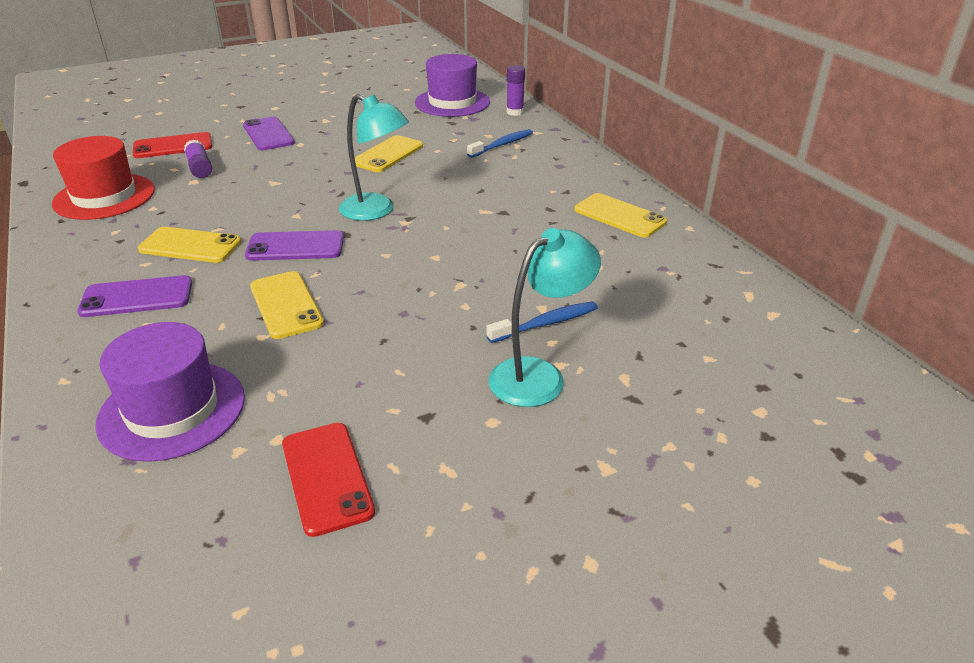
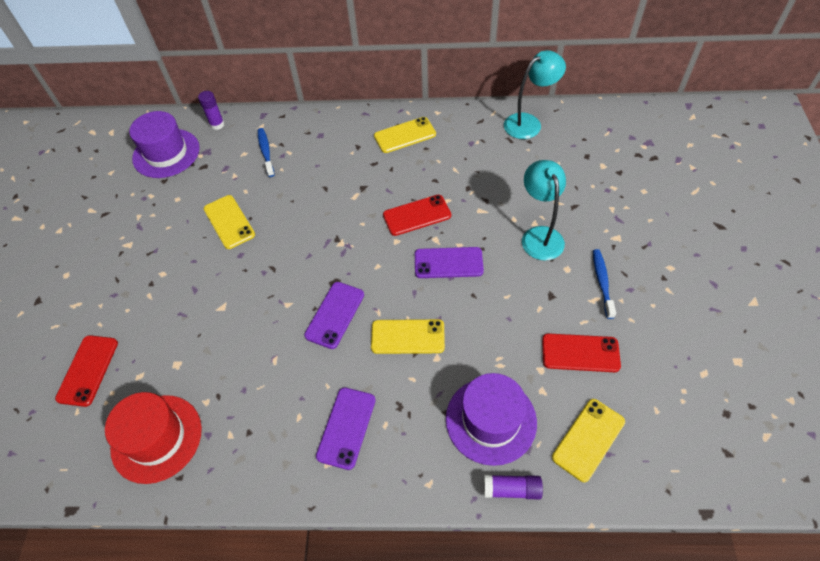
camera: 60 degrees left, 20 degrees up
(190, 246) = (290, 382): yellow phone -> yellow phone (588, 439)
(200, 168) = (153, 355): purple glue stick -> purple glue stick (511, 489)
(268, 134) = (123, 291): purple phone -> purple phone (448, 263)
(376, 211) = (315, 254): turquoise lamp -> turquoise lamp (529, 123)
(489, 260) = (417, 215): none -> red phone
(546, 323) = (496, 214): blue toothbrush -> blue toothbrush (602, 282)

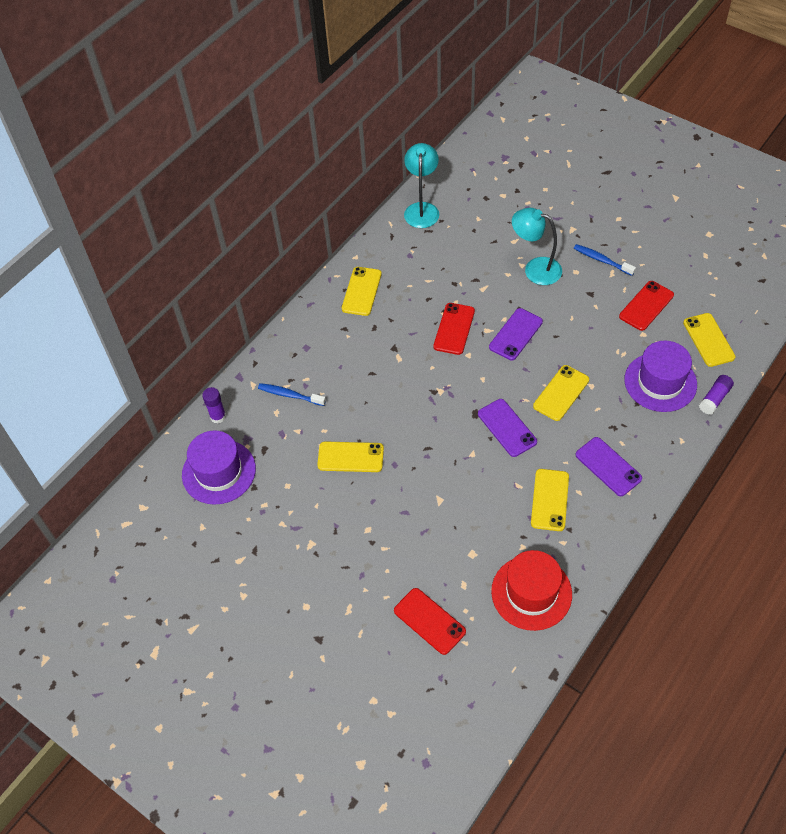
camera: 55 degrees left, 0 degrees up
(273, 396) = (549, 500): none -> yellow phone

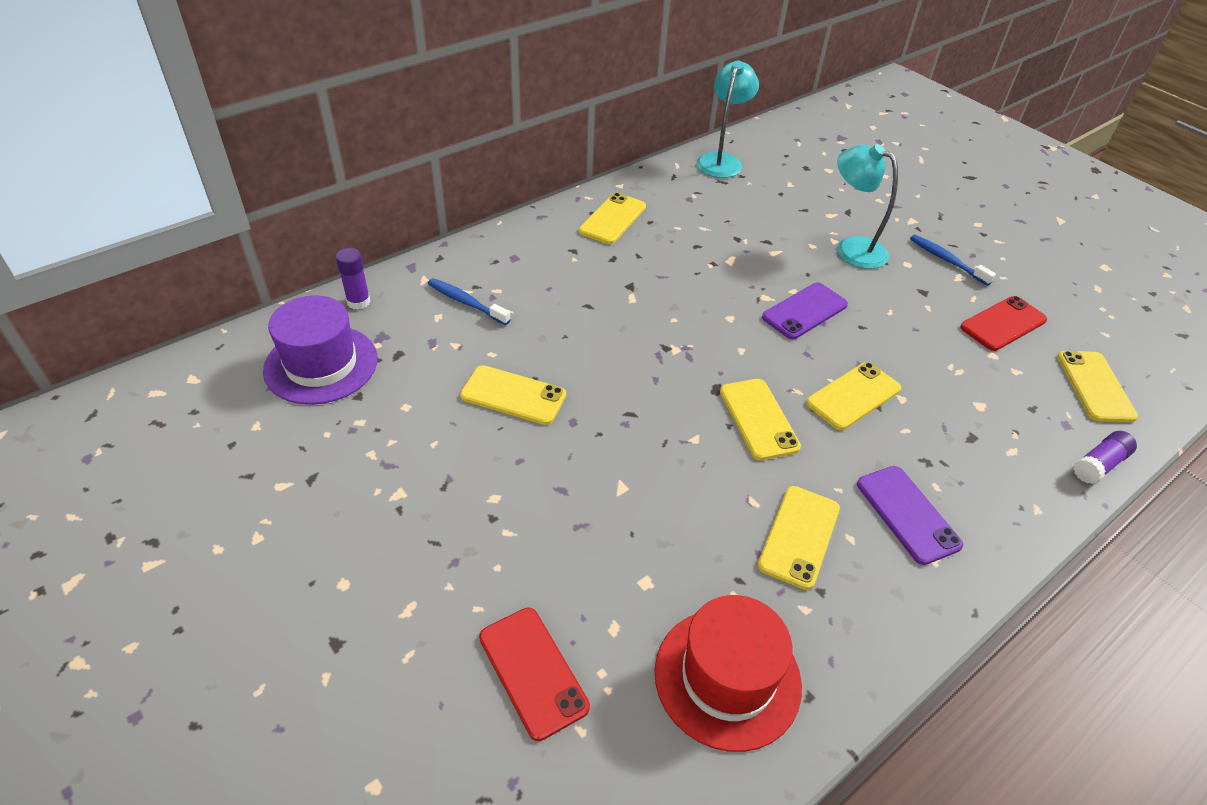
camera: 10 degrees right, 10 degrees down
(454, 329) = (720, 285): red phone -> none
(507, 428) = (758, 419): purple phone -> yellow phone
(660, 382) = (1012, 420): purple hat -> none

